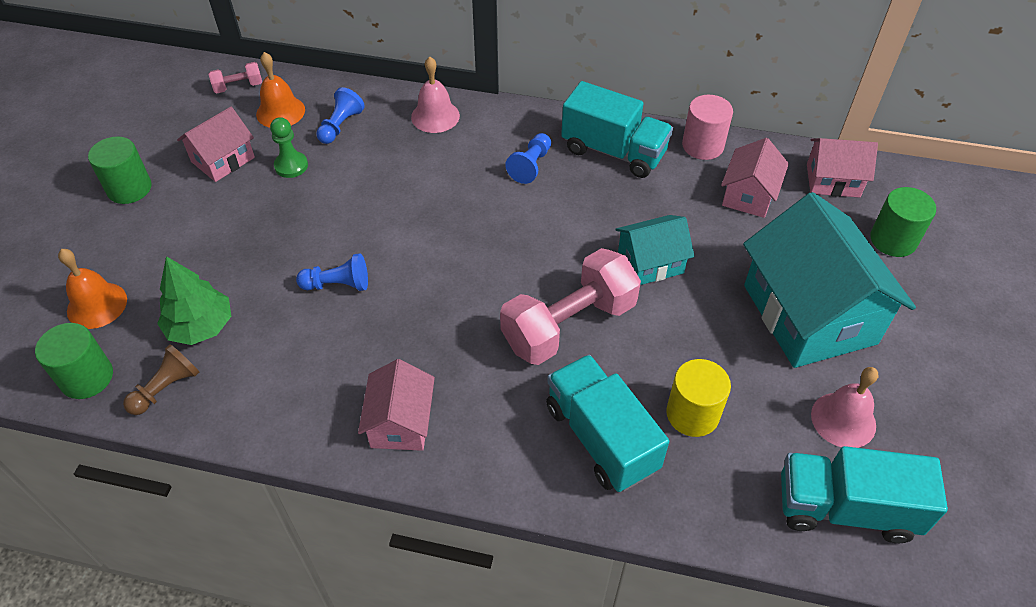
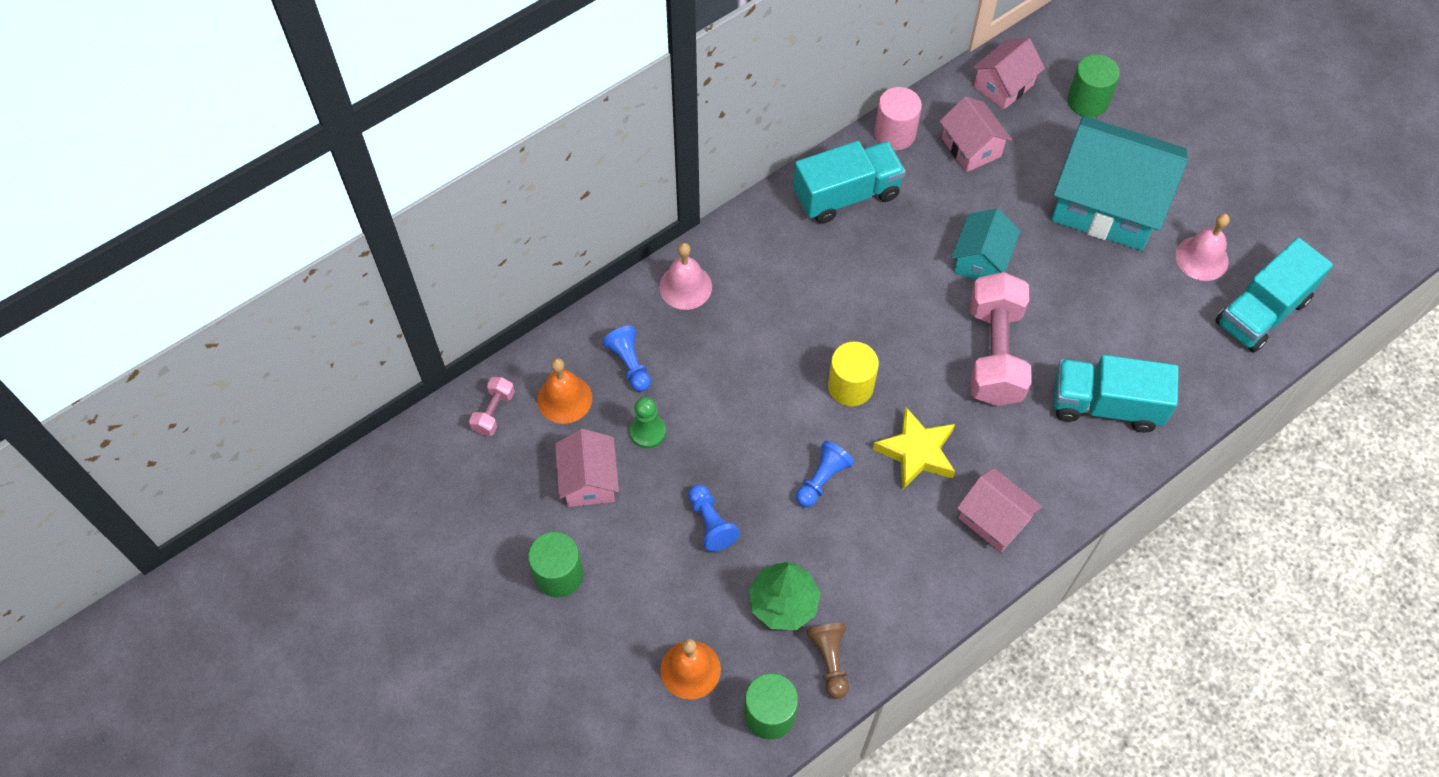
camera: 50 degrees left, 10 degrees up
(419, 329) = (916, 452): none -> yellow star
(531, 166) = (810, 261): blue pawn -> blue pawn (711, 523)
(692, 414) = (1130, 338): yellow cylinder -> yellow cylinder (850, 386)

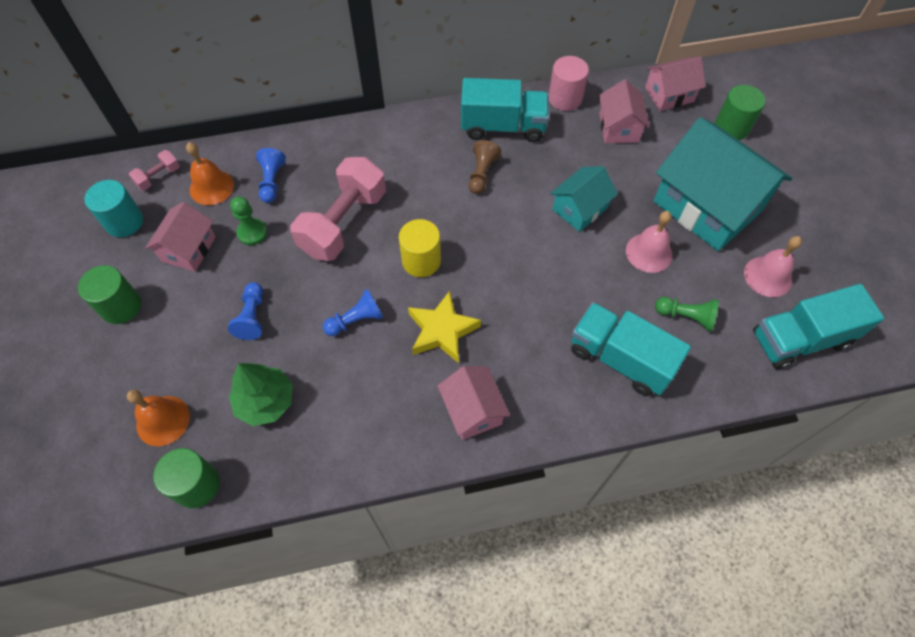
camera: 25 degrees right, 0 degrees up
(492, 480) = (124, 222): none -> turquoise cylinder
(685, 286) = (346, 145): pink bell -> pink bell (649, 252)
(830, 661) = (271, 464): brown pawn -> brown pawn (482, 174)
(994, 353) = (549, 281): pink dumbbell -> pink dumbbell (343, 223)
(1145, 334) = (686, 316): none -> green pawn

